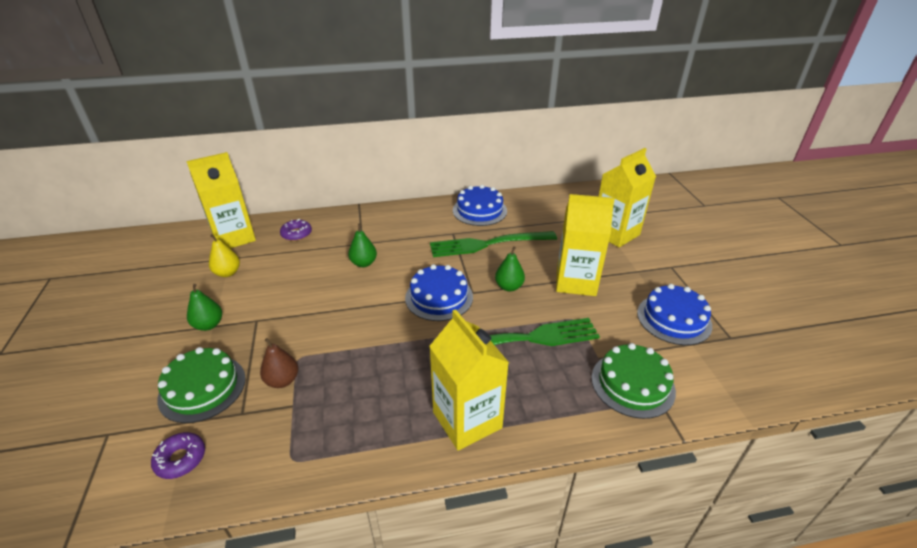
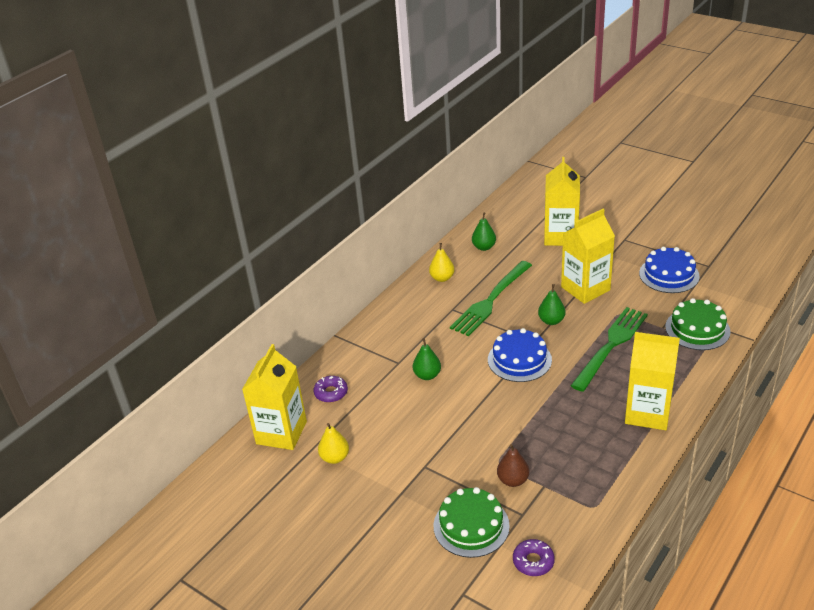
camera: 40 degrees left, 0 degrees up
(209, 325) = (396, 495): green pear -> green pear (484, 247)
(479, 210) = (442, 278): blue cake -> yellow pear

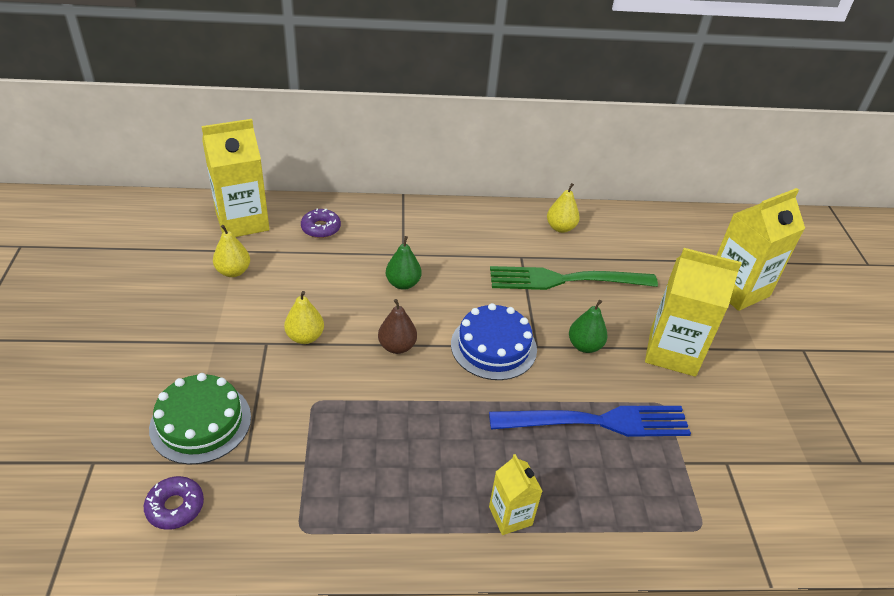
camera: 45 degrees right, 5 degrees up
(436, 444) = (305, 337): none -> yellow pear
(484, 247) = (644, 236): green pear -> none
(513, 480) = (294, 428): brown pear -> brown pear (397, 346)
(611, 345) = (598, 422): green fork -> blue fork
(647, 413) = (510, 516): yellow carton -> yellow carton, size x0.54
(669, 275) = (791, 425): blue cake -> none
(697, 329) = (721, 504): green cake -> none

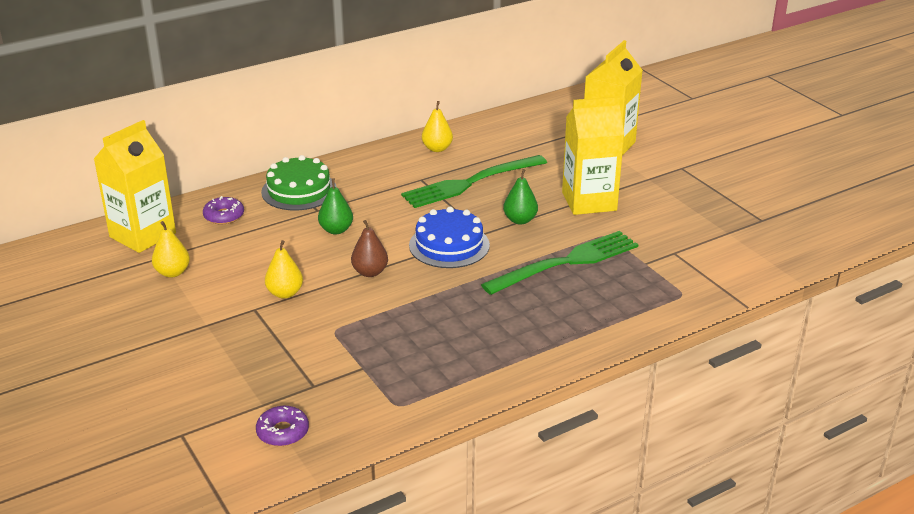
camera: 25 degrees left, 10 degrees down
(200, 422) = (250, 377): green cake -> green cake (299, 190)
(510, 516) = (546, 338): yellow carton -> none
(598, 422) = (567, 262): blue fork -> green fork

